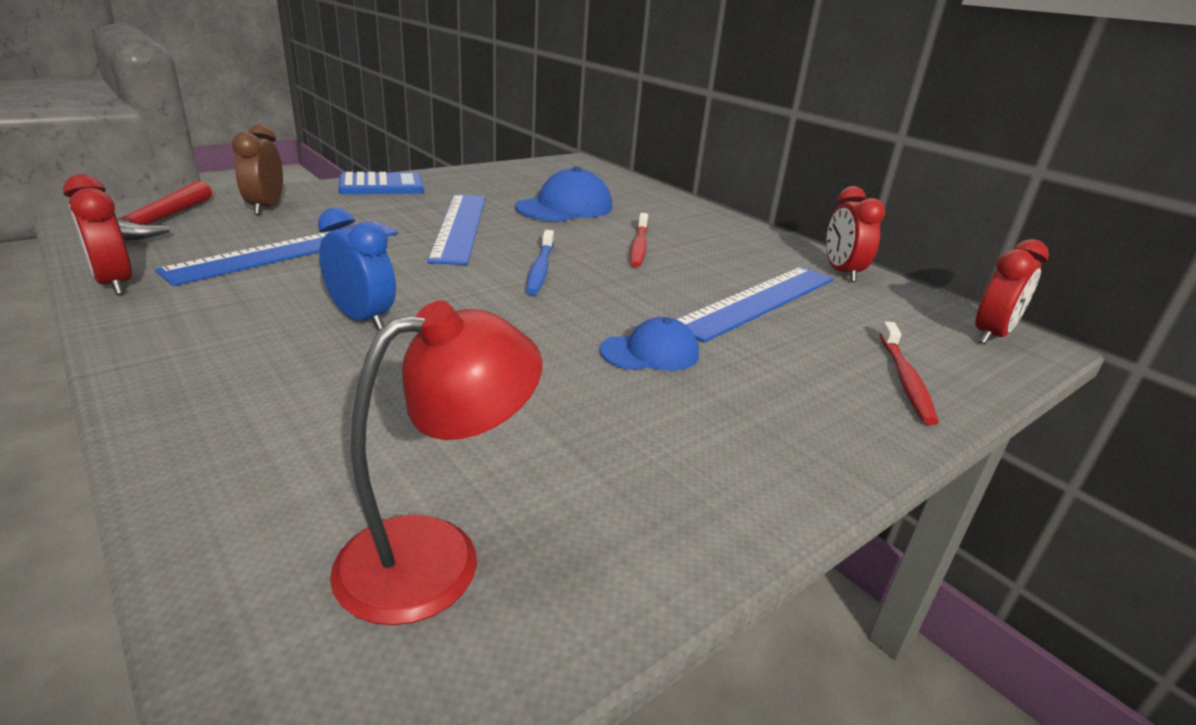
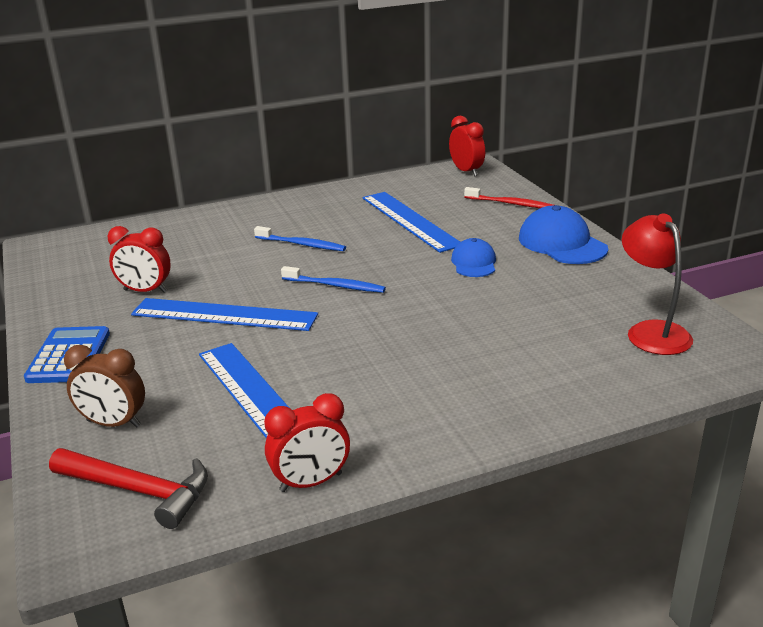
camera: 70 degrees left, 0 degrees up
(362, 319) = (409, 357): blue clock -> none
(565, 207) = (193, 264): blue cap -> blue cap (562, 243)
(639, 246) = (302, 244): red toothbrush -> blue toothbrush
(842, 272) = (372, 188): red clock -> red clock (145, 291)

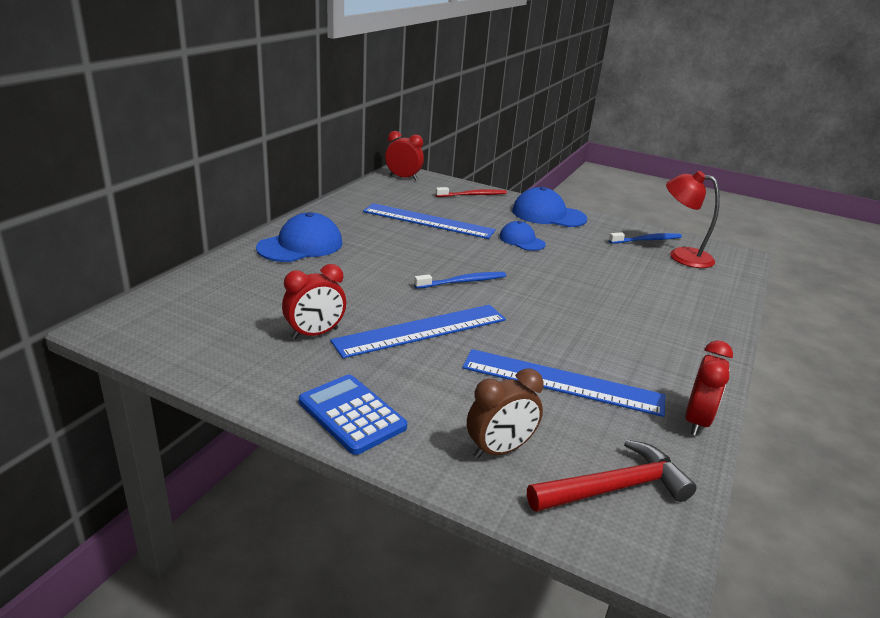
camera: 45 degrees left, 0 degrees up
(256, 217) = (300, 245): none -> blue cap
(302, 244) = (380, 258): blue toothbrush -> blue toothbrush (647, 240)

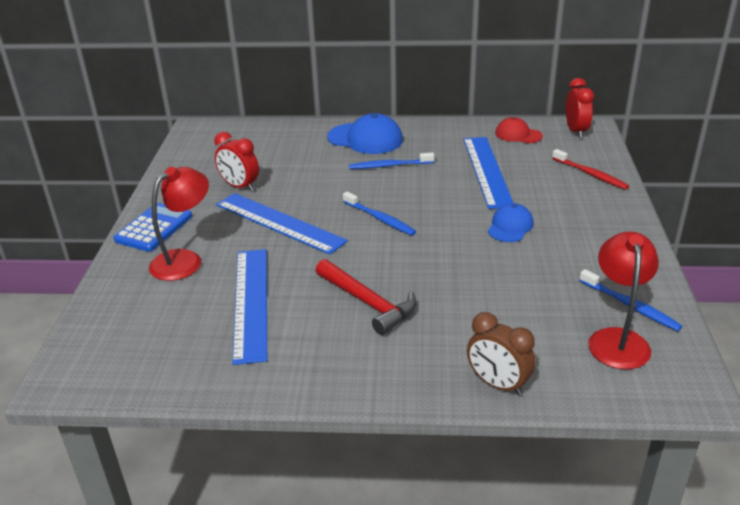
camera: 70 degrees right, 5 degrees up
(370, 251) = (389, 166): none -> blue toothbrush
(382, 194) = (518, 134): none -> red cap
(449, 406) = (185, 260): none -> red lamp
(499, 450) = (145, 292): brown clock -> brown clock (498, 384)
(548, 215) = (606, 227): blue cap -> none
(615, 488) = (125, 351): red hammer -> red hammer (368, 303)
(696, 421) = (238, 385): red clock -> none

